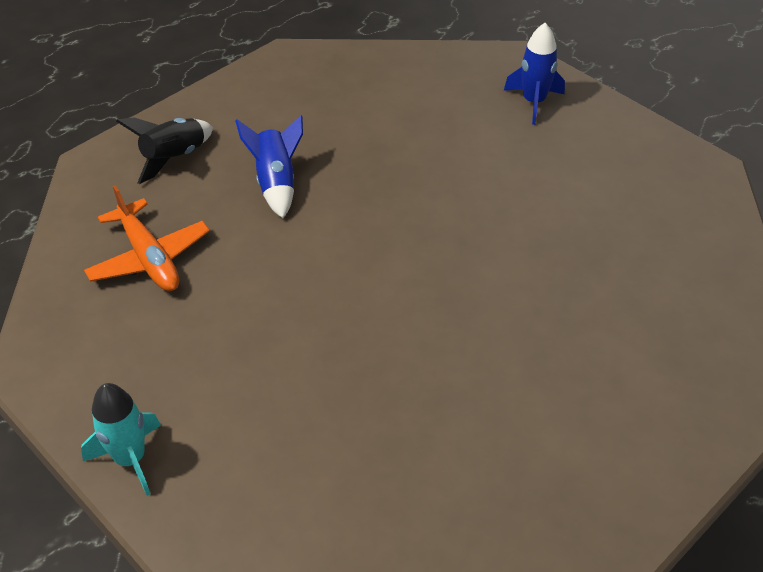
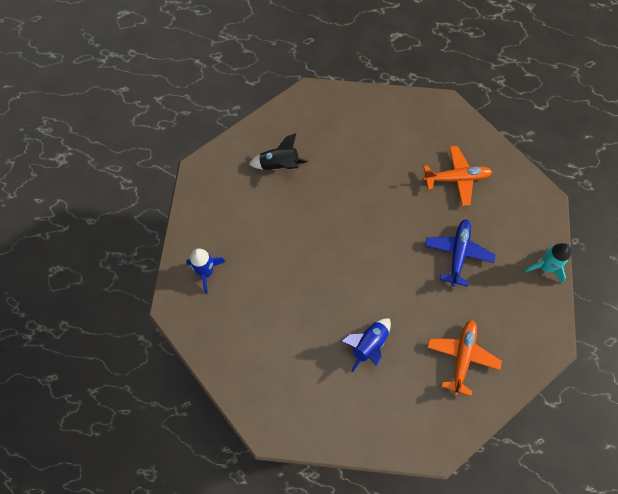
camera: 130 degrees left, 20 degrees up
(174, 157) = (396, 412): black rocket -> black rocket (279, 165)
(281, 362) = (458, 253): none -> blue plane
(405, 464) = (456, 178): none -> orange plane

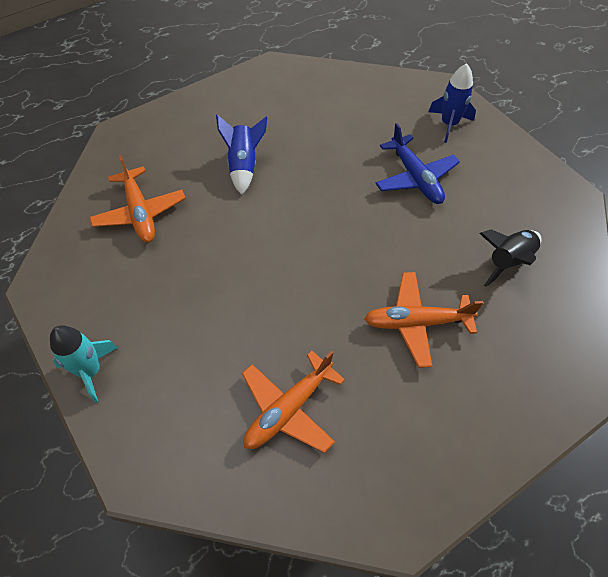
camera: 140 degrees right, 10 degrees down
(359, 171) = (416, 322): none -> orange plane
(458, 253) = (215, 310): blue plane -> blue plane (415, 178)

